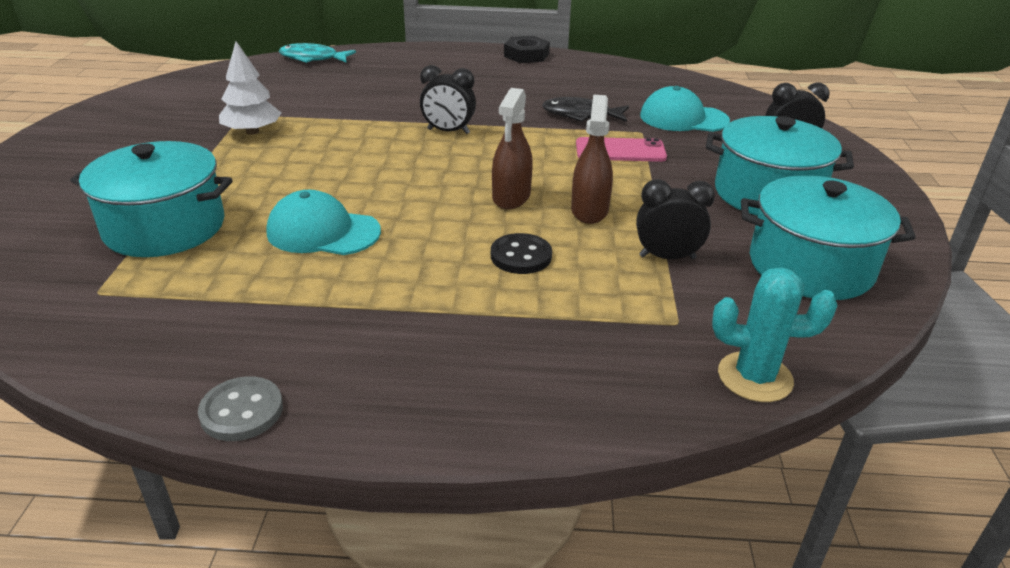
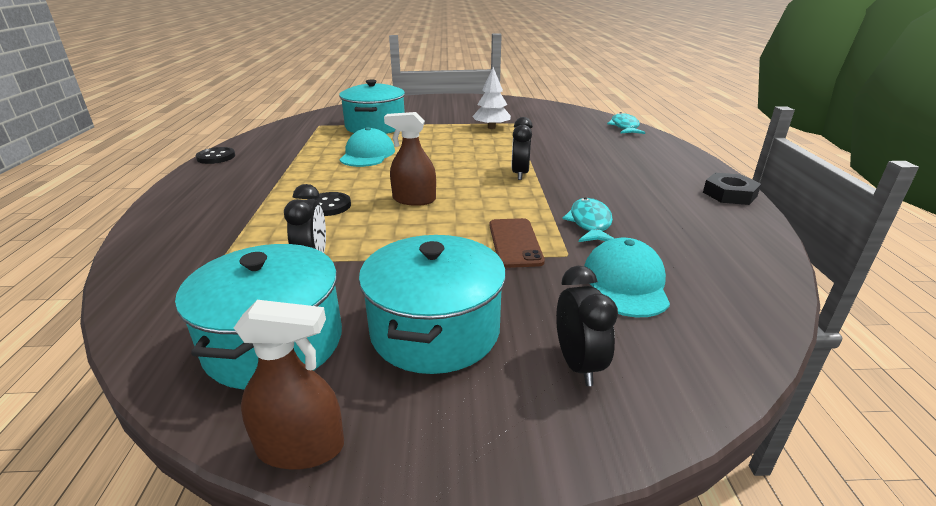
camera: 85 degrees right, 5 degrees down
(241, 411) = (216, 157): grey button -> black button
(581, 115) = (590, 223): black fish -> turquoise fish
(589, 210) = (393, 228): brown spray bottle -> brown spray bottle (300, 447)
(620, 151) = (515, 243): pink phone -> brown phone
(755, 377) = (135, 291): turquoise cactus -> none

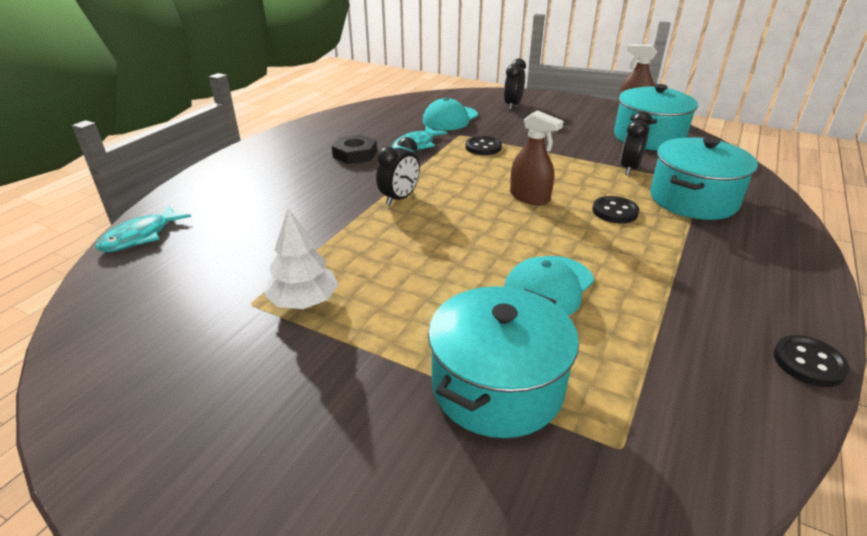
camera: 150 degrees left, 5 degrees up
(435, 330) = (566, 125): turquoise pot -> turquoise pot (693, 199)
(515, 243) = (483, 147): brown phone -> black button
(729, 194) = (279, 138): black nut -> black nut (355, 154)

